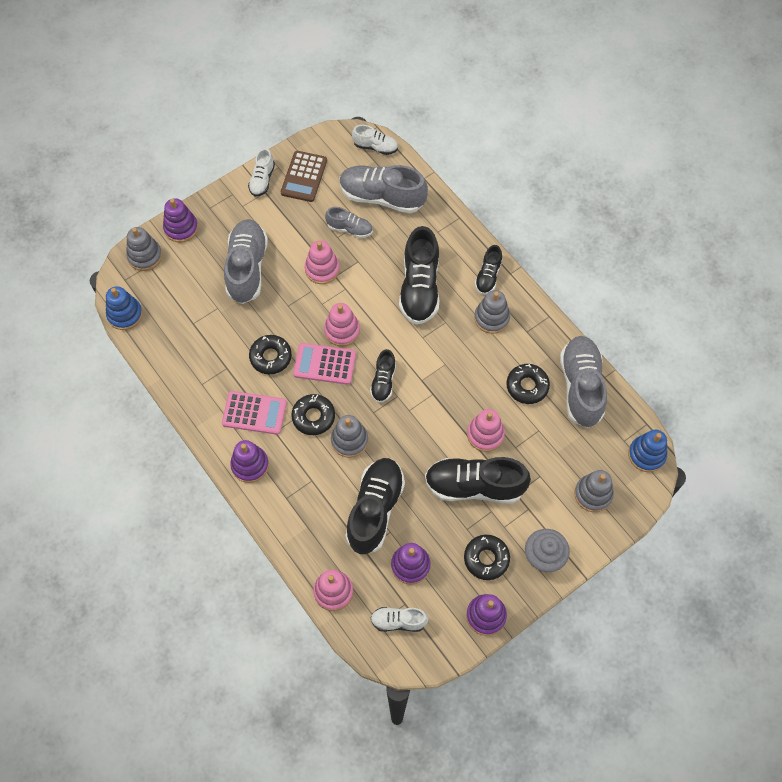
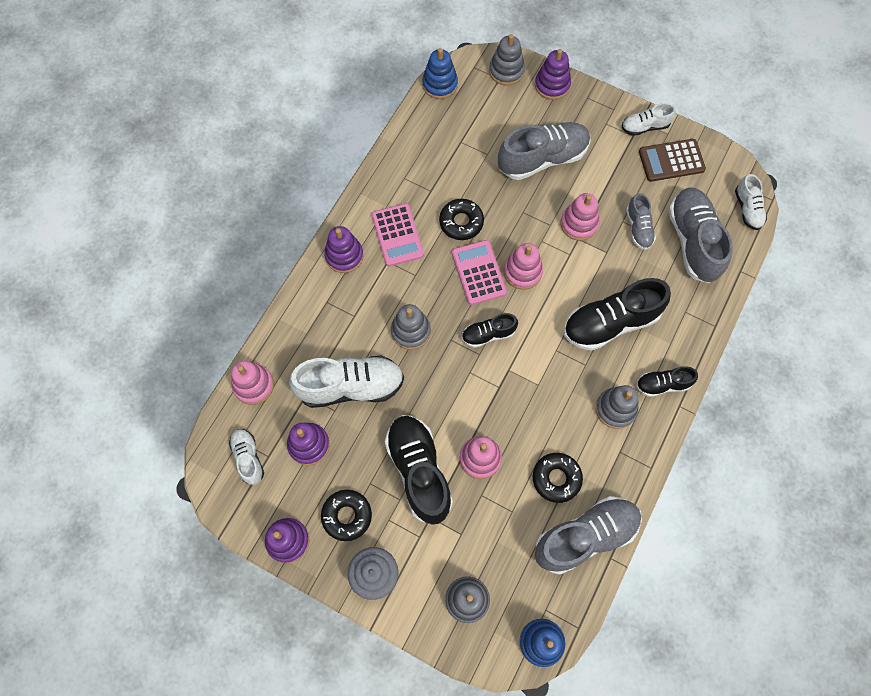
camera: 65 degrees right, 5 degrees up
(313, 417) = (419, 288): black donut -> none
(375, 509) = (351, 386): black shoe -> white shoe

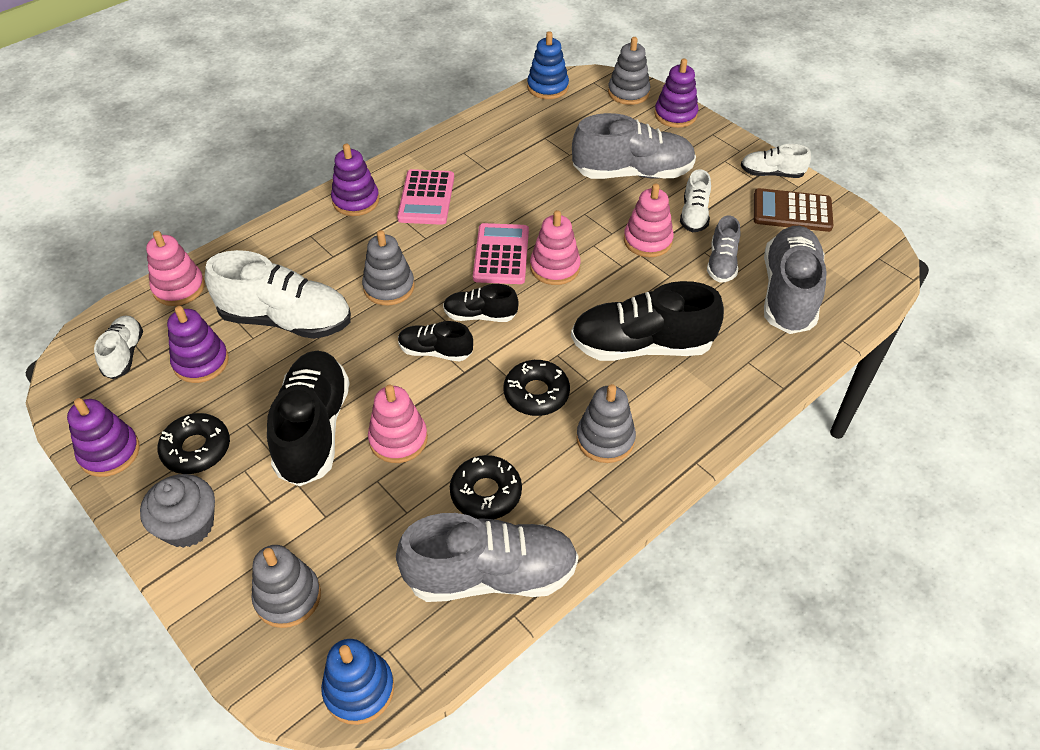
camera: 20 degrees right, 20 degrees down
(461, 222) = (506, 205): black donut -> black donut (536, 393)
(662, 384) = (682, 431): black shoe -> black shoe (435, 351)
(747, 209) = (875, 280): white shoe -> white shoe (694, 215)

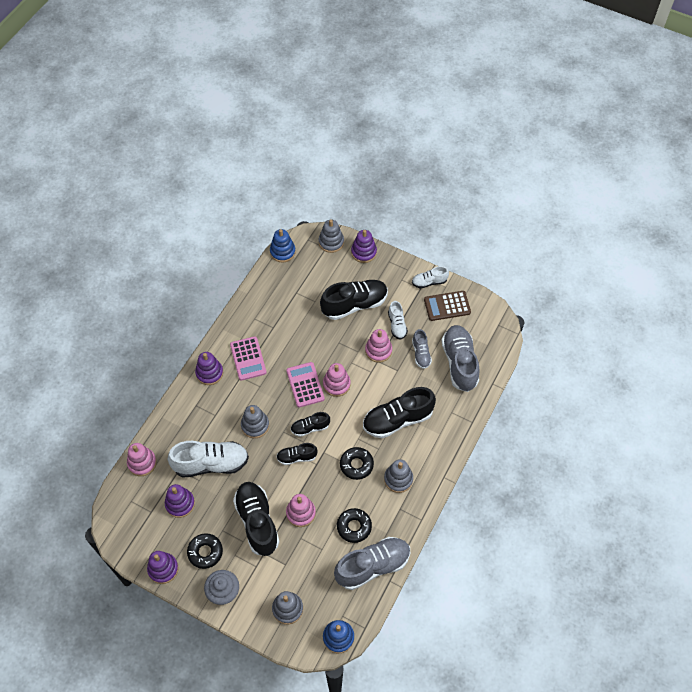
camera: 20 degrees left, 10 degrees up
(124, 354) = (137, 513): white shoe -> none
(632, 173) = (354, 305): grey shoe -> black shoe

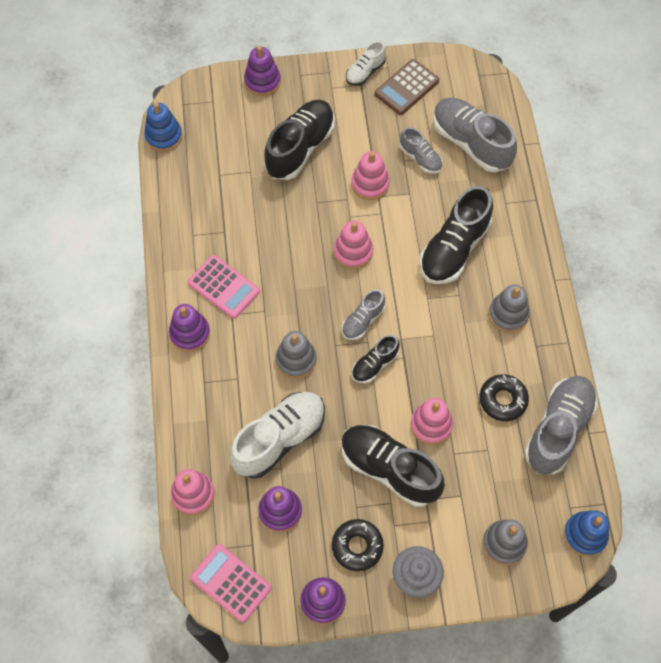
camera: 35 degrees left, 5 degrees up
(305, 385) = (317, 275): pink calculator -> pink calculator (231, 582)
(310, 428) = (363, 321): black shoe -> grey shoe
(331, 242) = (214, 91): grey stacking toy -> none
(356, 465) = (449, 329): black donut -> none
(397, 325) = (368, 142): white shoe -> none

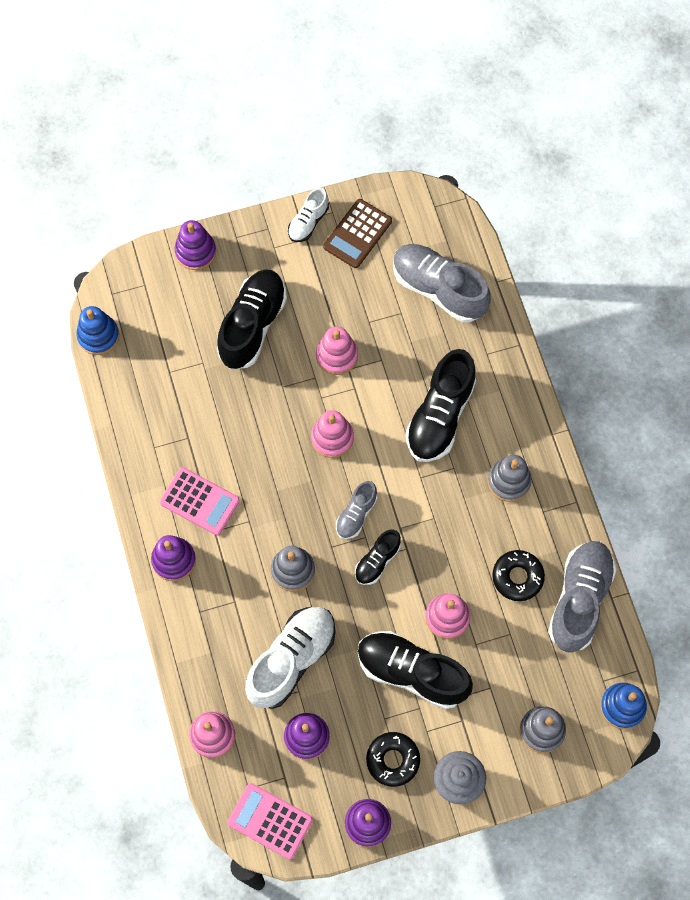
camera: 10 degrees left, 5 degrees up
(420, 158) = (386, 316): grey shoe -> none

